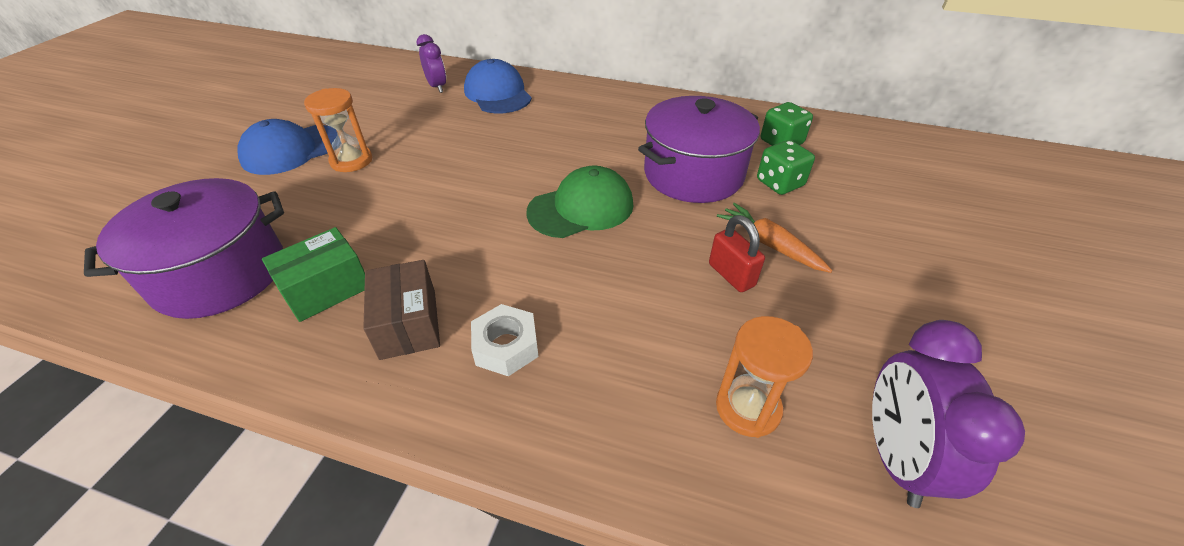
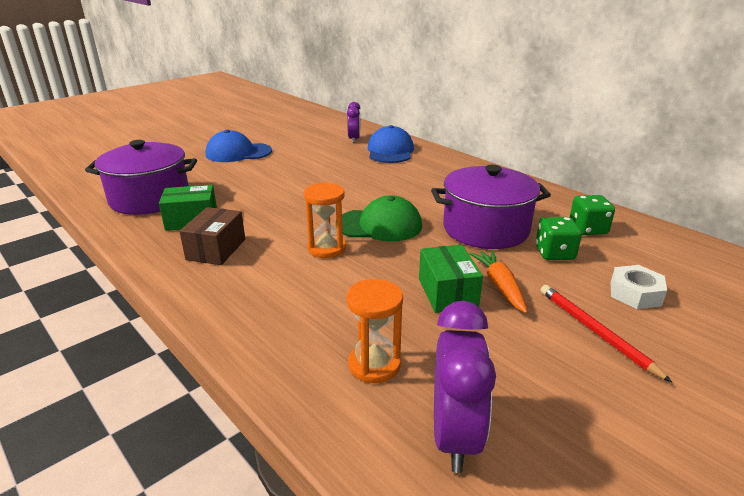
camera: 30 degrees right, 15 degrees down
(351, 161) = (264, 165): orange hourglass -> orange hourglass (327, 248)
(506, 346) = (257, 278): white nut -> white nut (635, 294)
(731, 275) = (447, 293): red padlock -> green box
(890, 266) = (595, 332): none -> red pencil
(895, 456) = (455, 436): purple clock -> purple clock turned 150 degrees clockwise

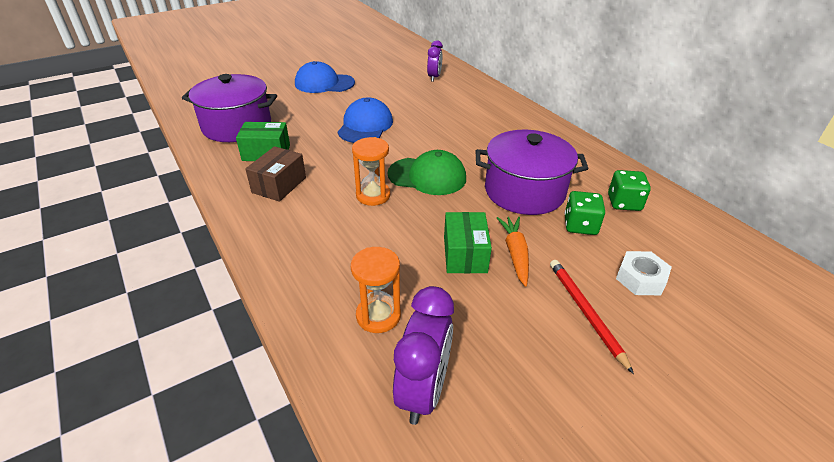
camera: 10 degrees right, 10 degrees up
(390, 151) = (464, 94): blue cap -> blue cap (365, 126)

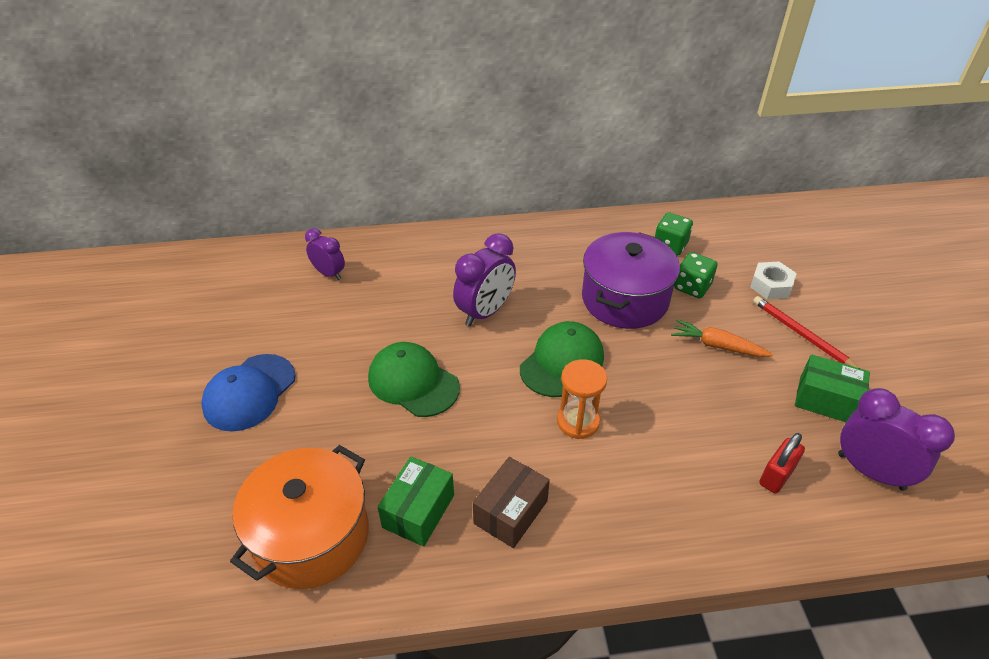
camera: 65 degrees left, 5 degrees up
(237, 126) = (311, 536): purple pot -> orange pot
(279, 185) = (510, 512): brown box -> brown box turned 75 degrees clockwise
(365, 126) = (413, 382): blue cap -> green cap
(378, 316) = (776, 476): orange hourglass -> red padlock
(450, 135) = (485, 312): none -> purple clock
(465, 254) = (707, 381): green box -> green box (826, 400)
(585, 312) = (802, 335): red pencil -> red pencil turned 45 degrees clockwise

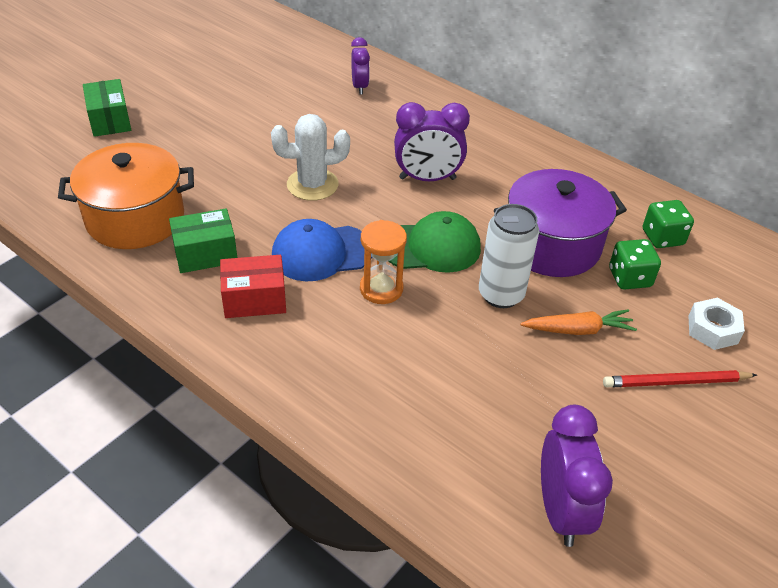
camera: 45 degrees right, 0 degrees up
(249, 392) = (214, 122): blue cap -> blue cap (321, 253)
(413, 382) = (312, 185): green cap -> white cactus
(510, 512) = (254, 299): brown box -> red box
(648, 360) = (501, 294): none -> white can
(717, 346) = (578, 330): orange carrot -> orange carrot turned 105 degrees clockwise
(776, 476) = (472, 441): red padlock -> none
(802, 335) = (676, 382): red pencil -> red pencil turned 105 degrees counterclockwise
(826, 400) = (611, 438): green box -> green box (110, 120)

